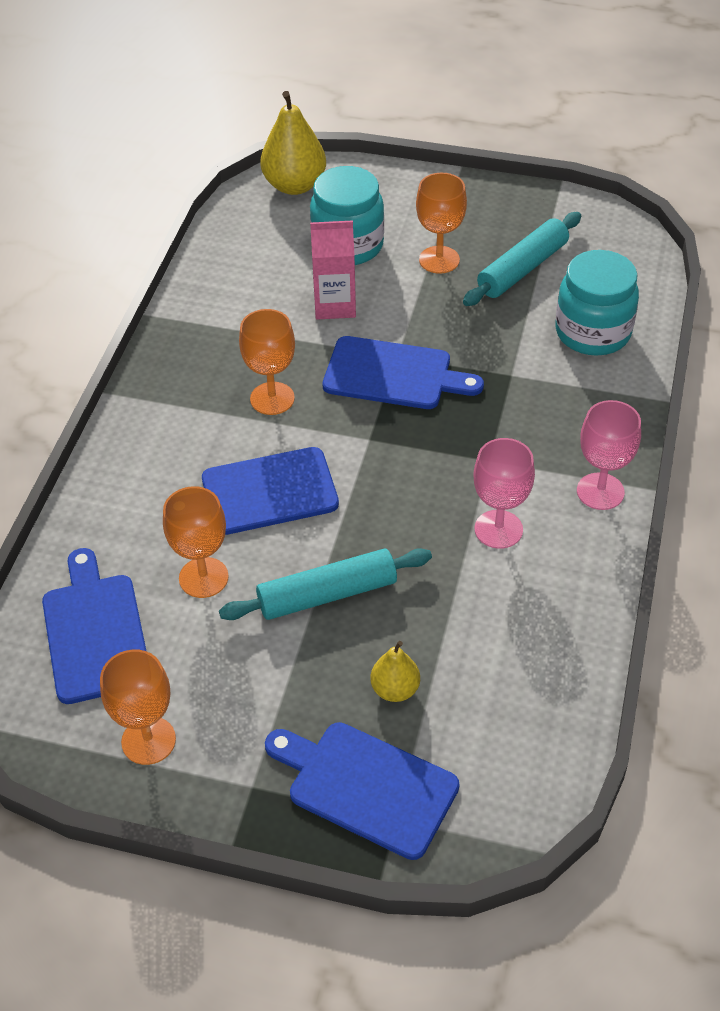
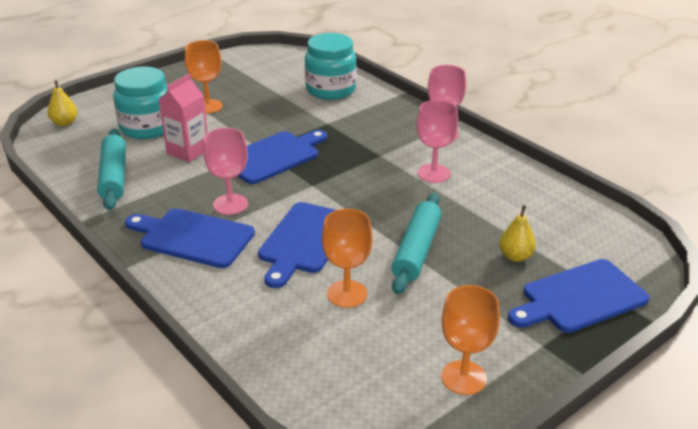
camera: 55 degrees left, 15 degrees down
(95, 632) = (340, 365): blue cutting board -> blue cutting board (192, 237)
(272, 398) = (230, 204): orange goblet -> pink goblet
(294, 185) = (64, 123): yellow pear -> yellow pear, size x0.55
(522, 269) = (255, 88): turquoise rolling pin -> turquoise rolling pin (114, 176)

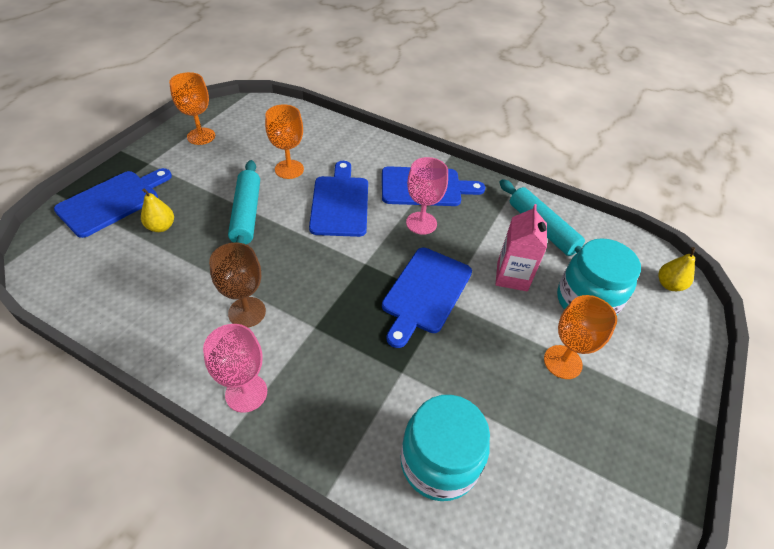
camera: 155 degrees right, 15 degrees up
(433, 173) = (247, 312): pink goblet -> brown goblet

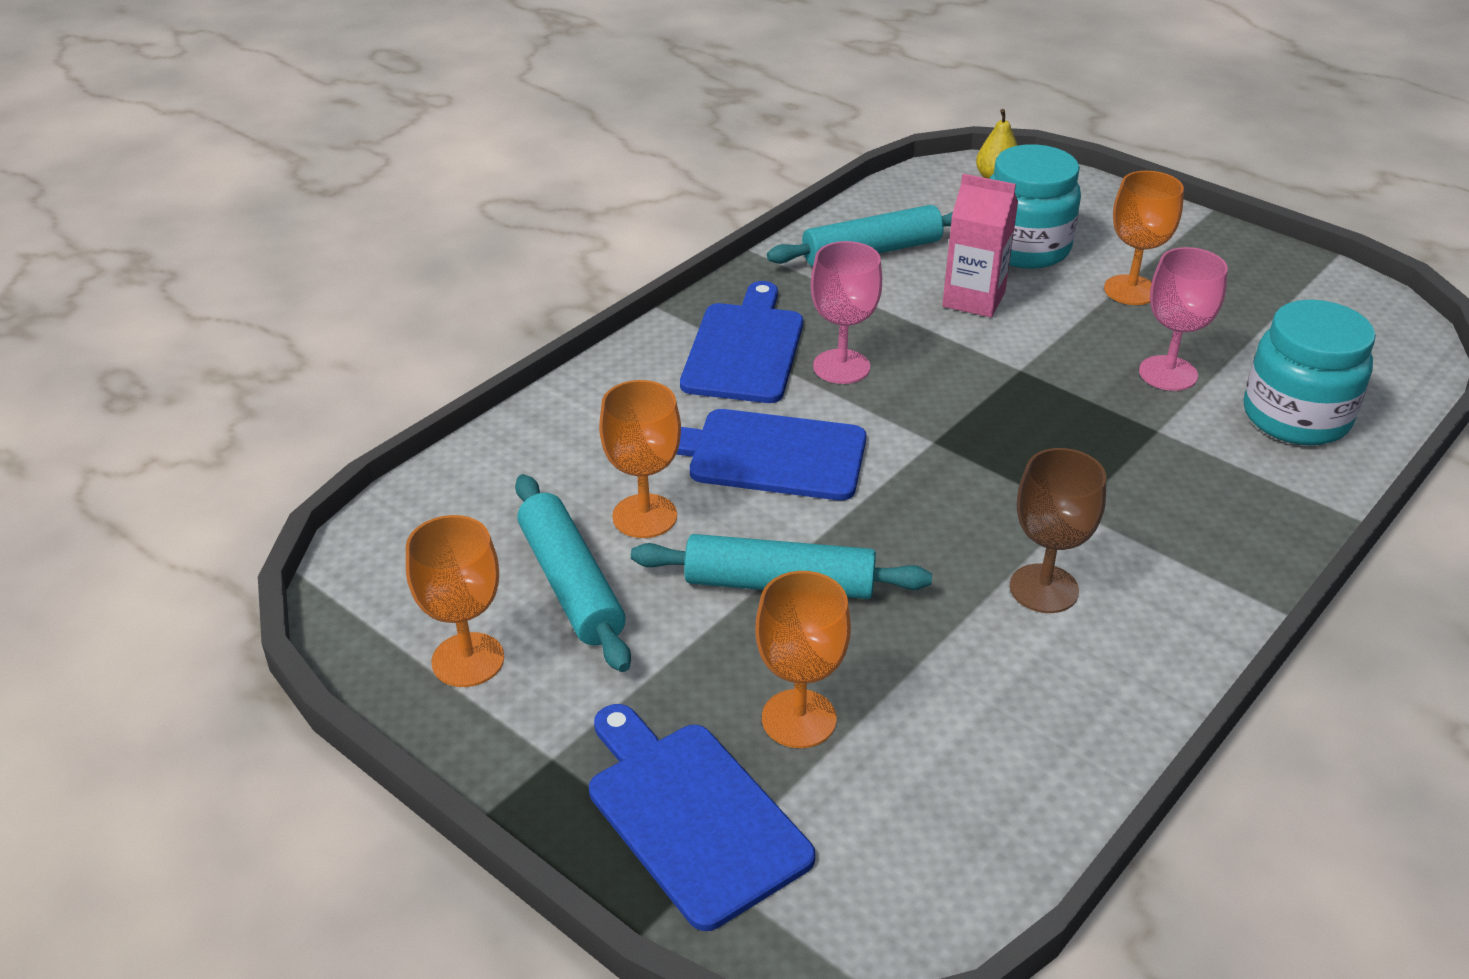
camera: 75 degrees left, 10 degrees down
(161, 227) = (799, 719): yellow pear -> orange goblet
(244, 155) = (571, 584): none -> turquoise rolling pin
(246, 393) = (1210, 592): pink goblet -> pink goblet (1168, 373)
(425, 293) = (1004, 386): blue cutting board -> none

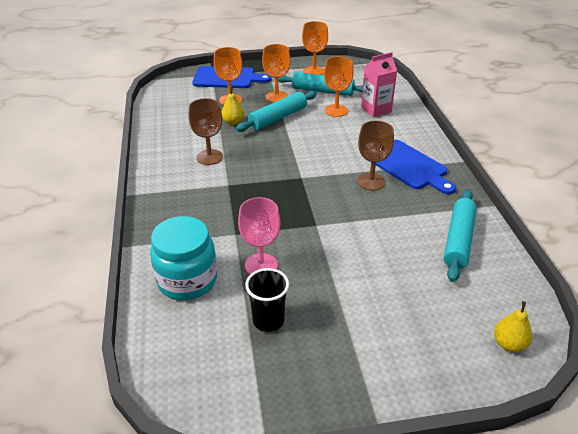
camera: 130 degrees right, 0 degrees up
(768, 455) = (338, 142): blue cutting board -> none
(841, 367) = (371, 181): pink goblet -> brown goblet
(884, 643) = (233, 122): none -> yellow pear
(973, 299) = (382, 246): pink carton -> pink carton (376, 109)
(1024, 248) = (413, 296): turquoise jar -> none
(1131, 290) = (333, 306): orange goblet -> orange goblet (276, 96)
(1228, 322) = (268, 320): none -> black cup

